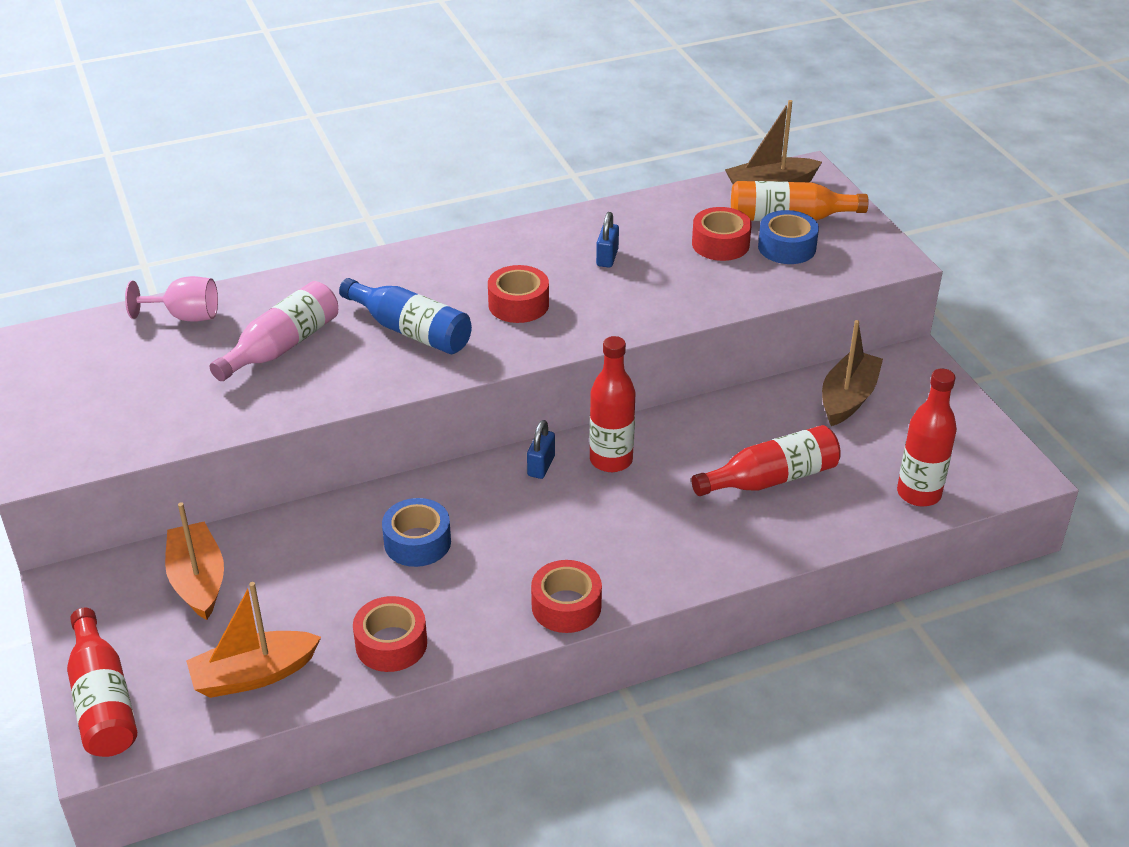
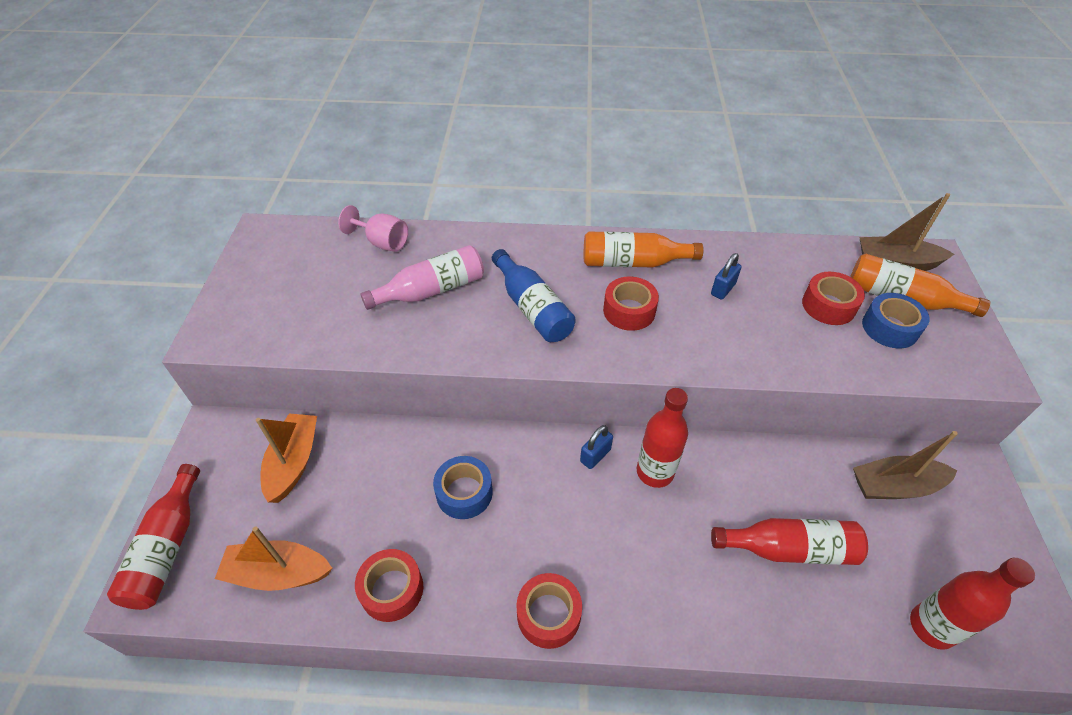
camera: 25 degrees right, 10 degrees up
(497, 258) = (633, 262): none -> orange bottle
(848, 398) = (894, 486): brown boat -> brown boat turned 150 degrees counterclockwise

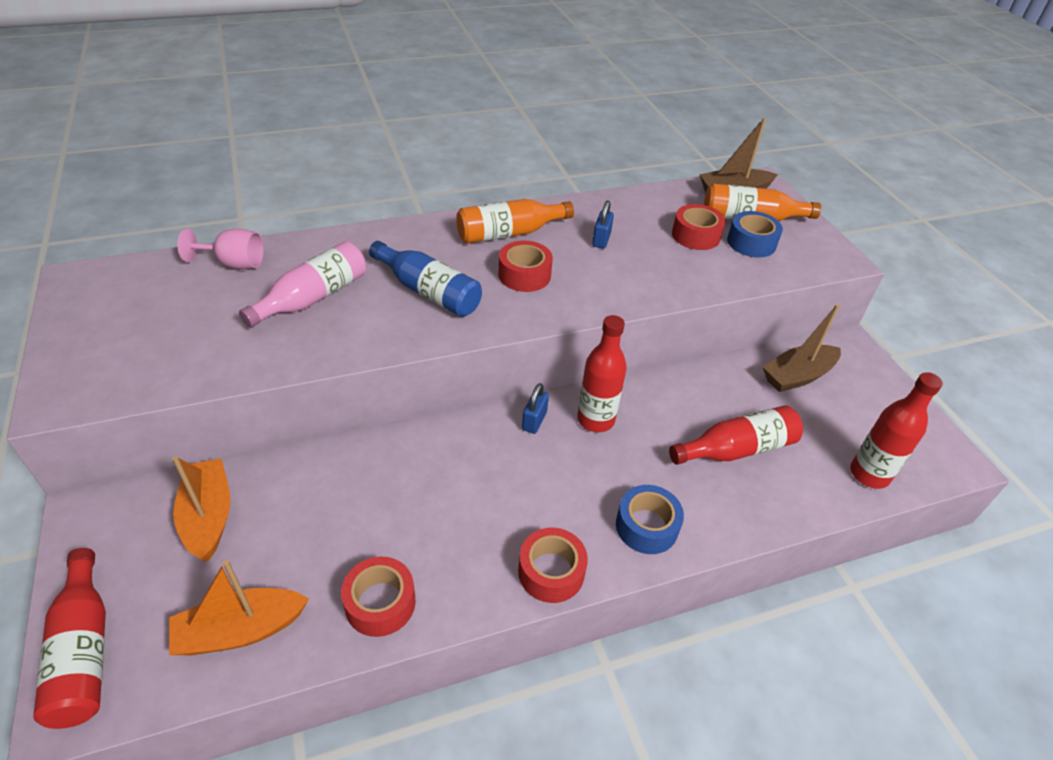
camera: 25 degrees left, 5 degrees down
(464, 493) = (417, 490): blue tape -> blue tape (646, 526)

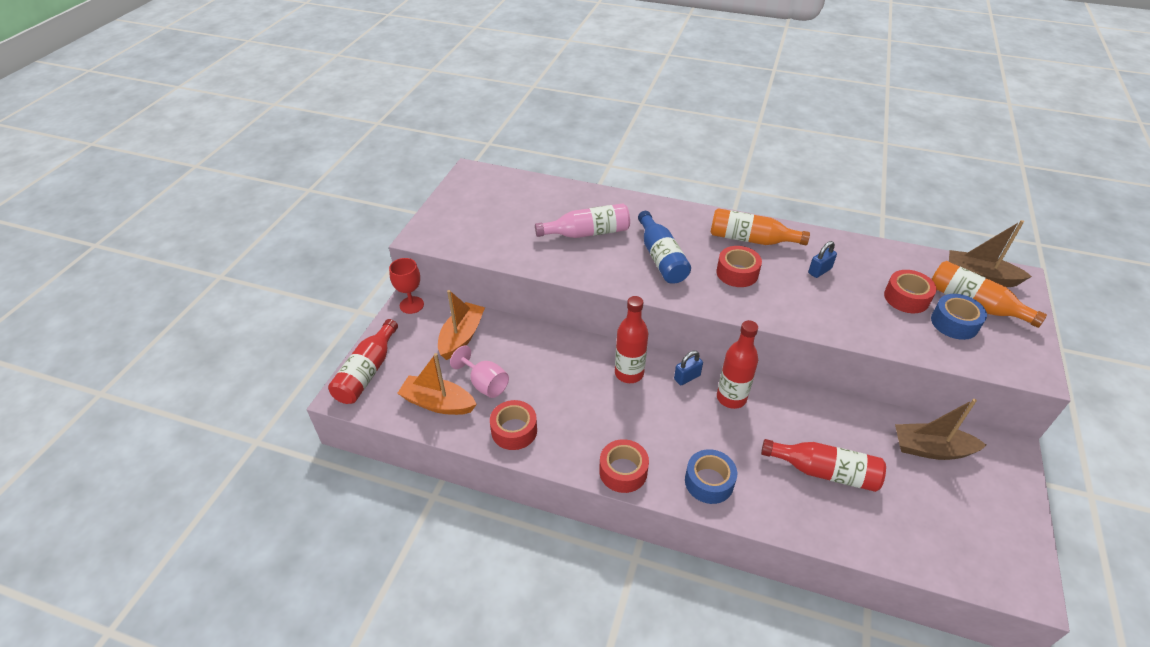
camera: 40 degrees right, 0 degrees up
(91, 510) = (411, 305): none -> red goblet
(234, 263) = (558, 194): pink goblet -> pink goblet (485, 384)
(869, 474) = (926, 549): red bottle -> red bottle (629, 373)

